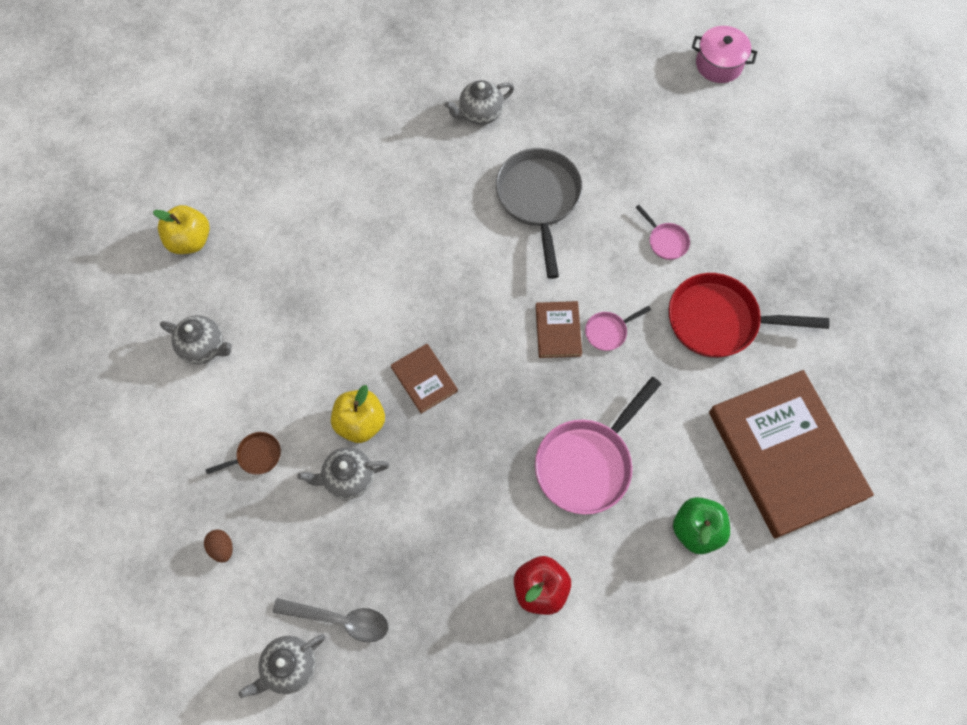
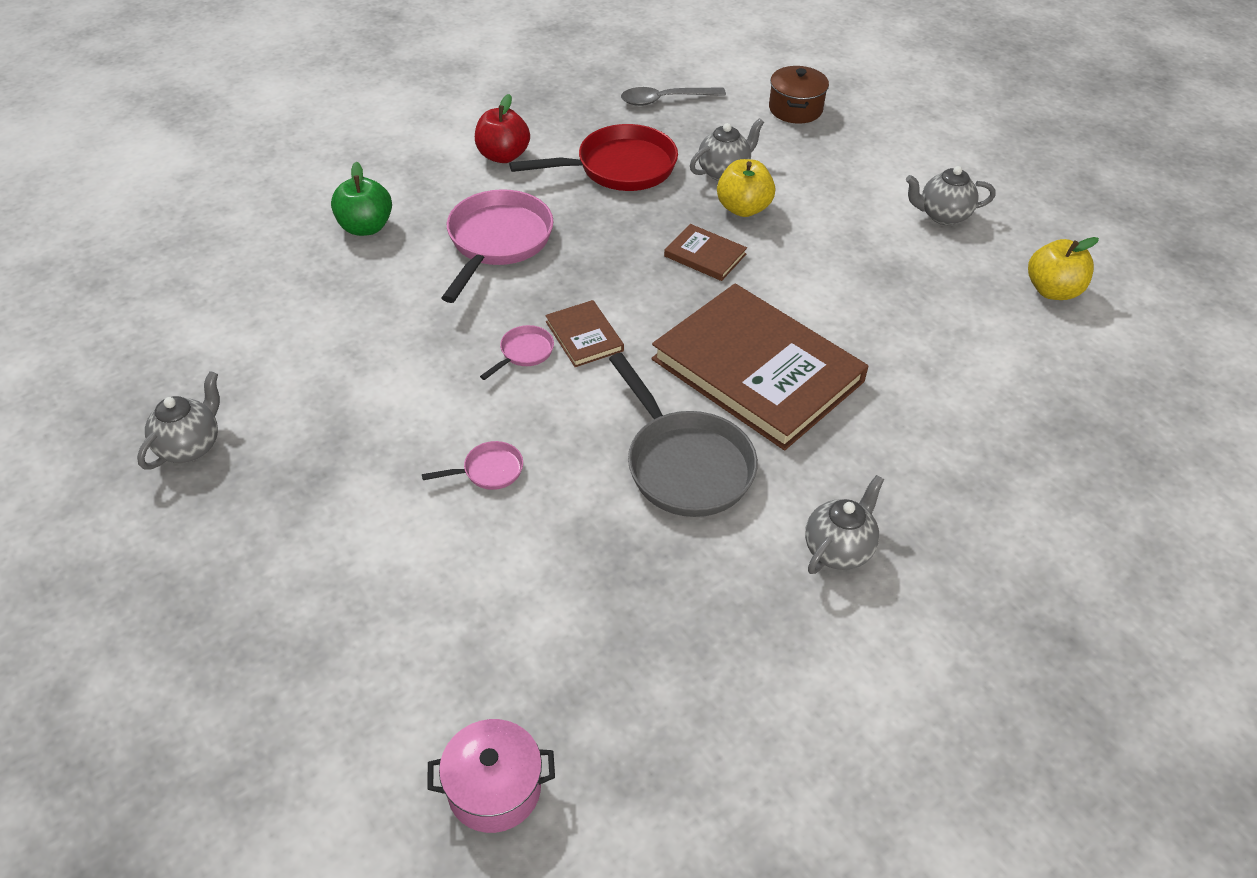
camera: 155 degrees right, 20 degrees down
(222, 548) = (795, 109): brown egg -> brown pot
(256, 456) = (819, 163): brown pan -> none
(289, 667) = (685, 71): grey teapot -> grey teapot (190, 446)
(666, 241) = (489, 471): pink pan -> pink pan turned 135 degrees clockwise
(719, 321) = (389, 404): red pan -> red pan (619, 168)
(786, 455) = (279, 306): brown book -> brown book (757, 370)

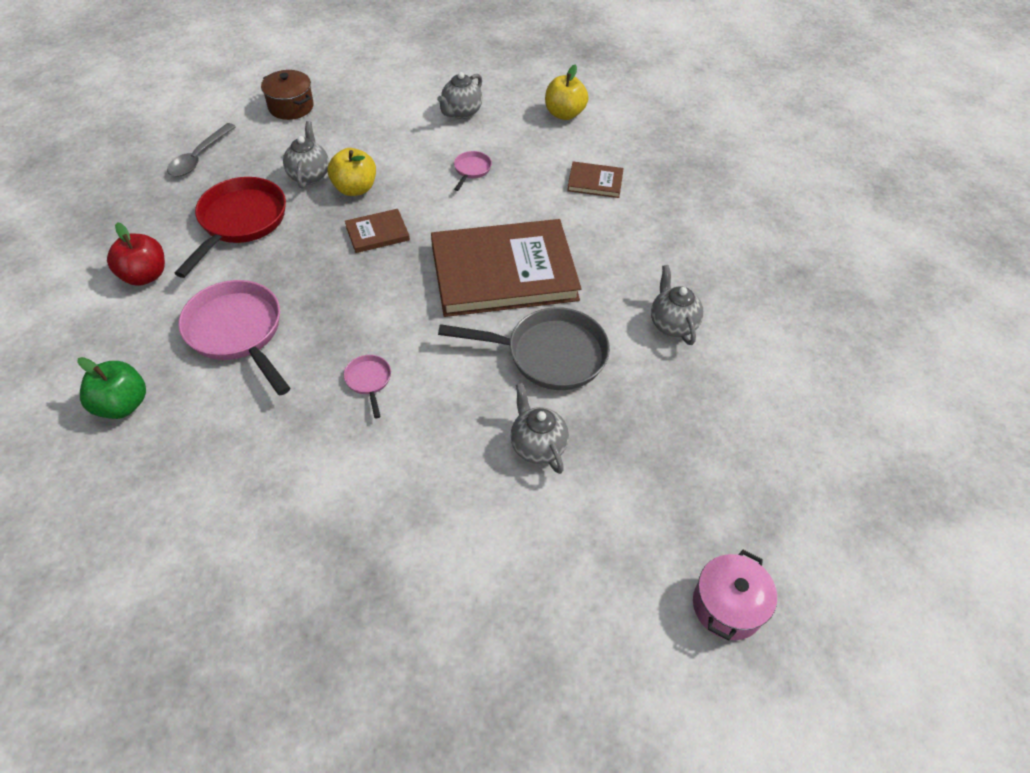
camera: 55 degrees left, 5 degrees up
(190, 446) = (251, 661): grey teapot -> grey teapot (537, 446)
(489, 471) = (462, 464): pink pan -> pink pan (471, 170)
(584, 336) = (387, 339): brown book -> brown book (595, 182)

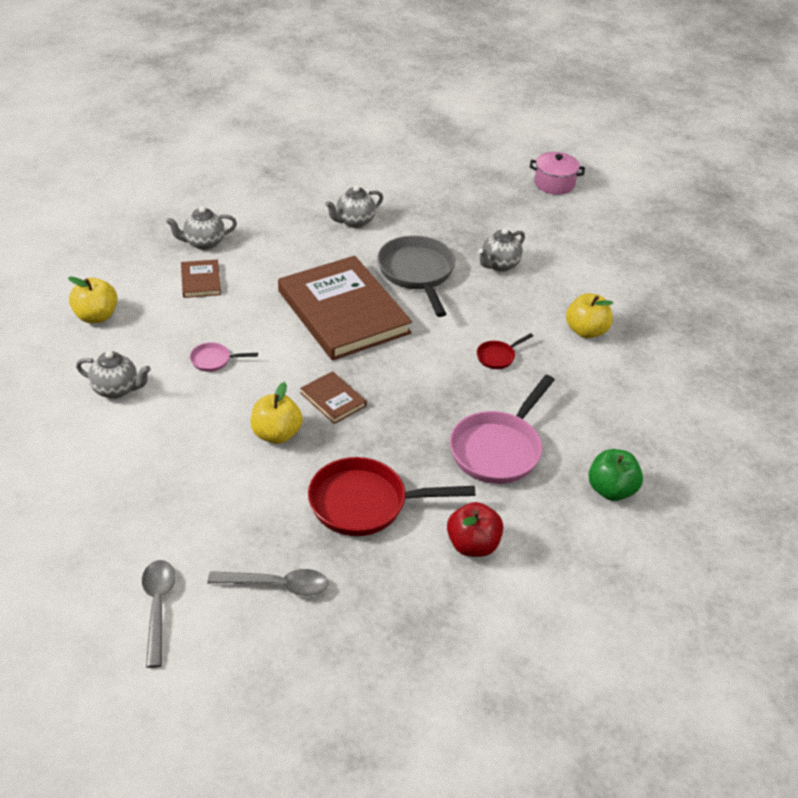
camera: 110 degrees left, 10 degrees down
(227, 102) = (158, 607): none -> grey spoon
(291, 107) = (149, 538): brown pot -> none
(309, 175) = (270, 476): grey teapot -> grey teapot (204, 243)
(367, 492) = (586, 331): none -> yellow apple
(369, 381) = (498, 357): pink pan -> red pan

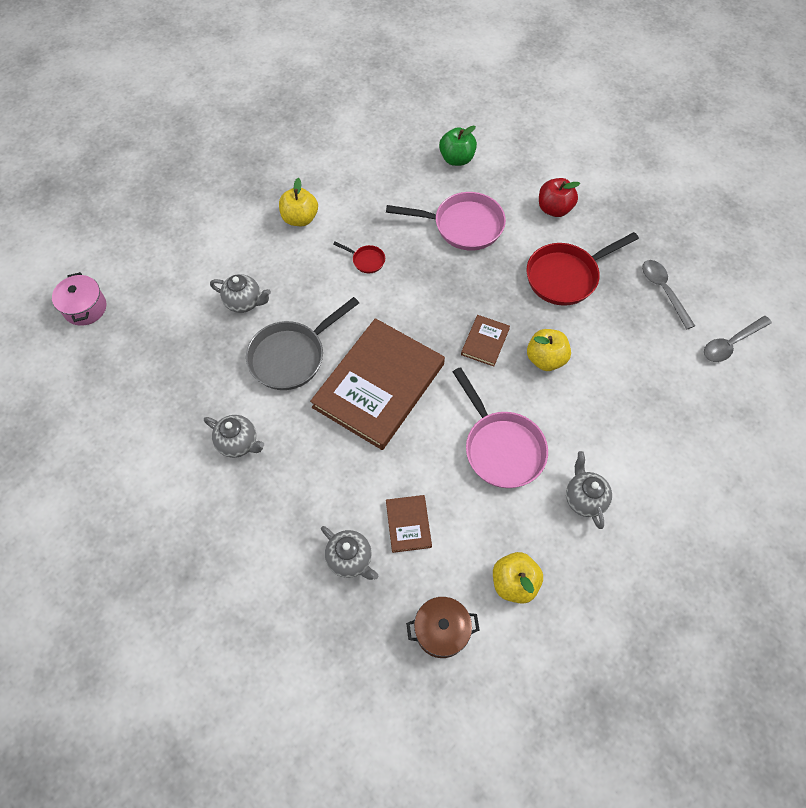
camera: 115 degrees left, 20 degrees up
(104, 266) = (441, 630): none -> brown pot
(201, 281) = (408, 524): brown book -> brown book turned 60 degrees counterclockwise
(213, 360) = (501, 448): pink pan -> pink pan, size x2.18
(365, 503) = (566, 276): red pan -> red pan turned 90 degrees clockwise

